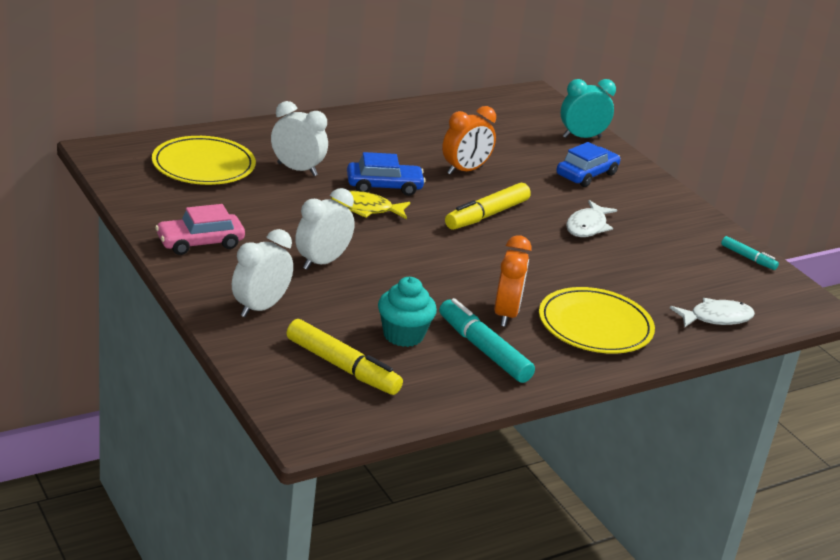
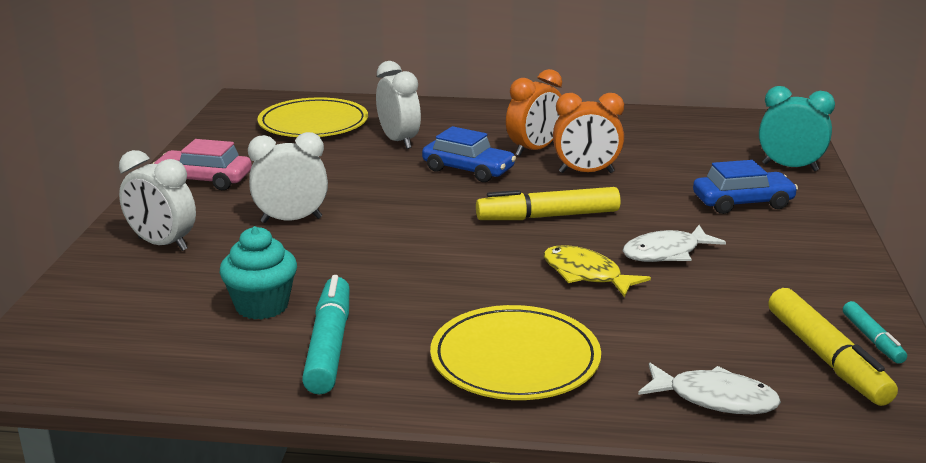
camera: 40 degrees right, 5 degrees down
(260, 308) = (162, 244): white clock -> white clock turned 135 degrees counterclockwise
(342, 367) = (146, 318): yellow marker -> yellow marker (826, 358)
(365, 209) = (415, 185): yellow fish -> yellow fish (586, 274)
(506, 314) = (416, 317): orange clock -> orange clock (534, 150)

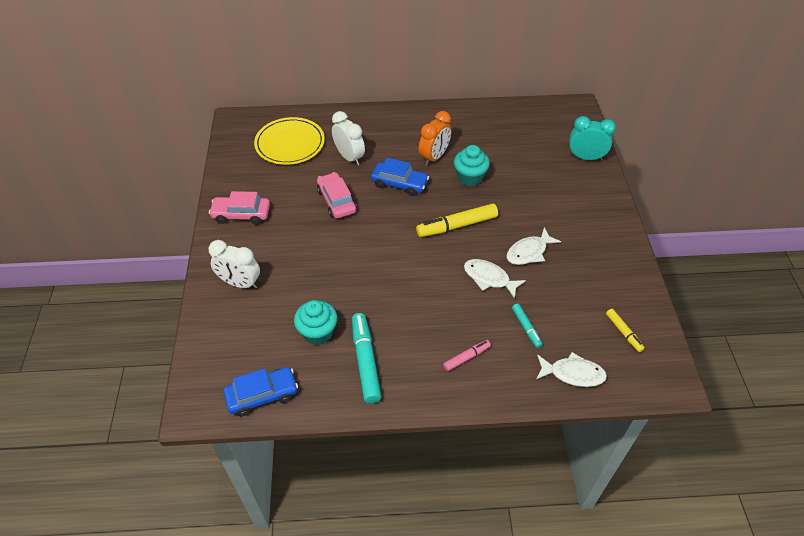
camera: 10 degrees left, 25 degrees up
(291, 220) = (308, 249): white clock -> none
(359, 178) = (336, 201): none -> pink car
(515, 359) = (466, 357): yellow plate -> pink marker
(586, 172) = (470, 177): orange clock -> turquoise cupcake
(586, 274) = (489, 278): yellow fish -> white fish
(742, 202) = (563, 197): blue car -> blue car (262, 395)
(826, 358) = (623, 332): yellow marker -> yellow marker, size x0.55
(872, 339) = (645, 313): turquoise marker -> turquoise marker (526, 328)

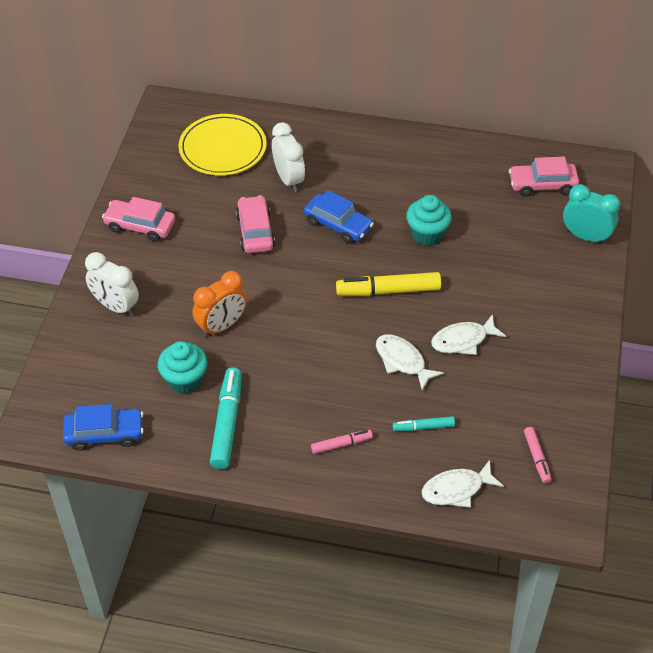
camera: 15 degrees right, 0 degrees up
(434, 157) = (393, 199): orange clock -> orange clock (222, 326)
(526, 328) = (423, 427): turquoise marker -> turquoise marker turned 90 degrees clockwise
(539, 127) = (542, 185): none -> pink car
(573, 374) = (456, 489): white fish -> white fish turned 135 degrees clockwise
(623, 332) = (536, 458): yellow marker -> pink marker

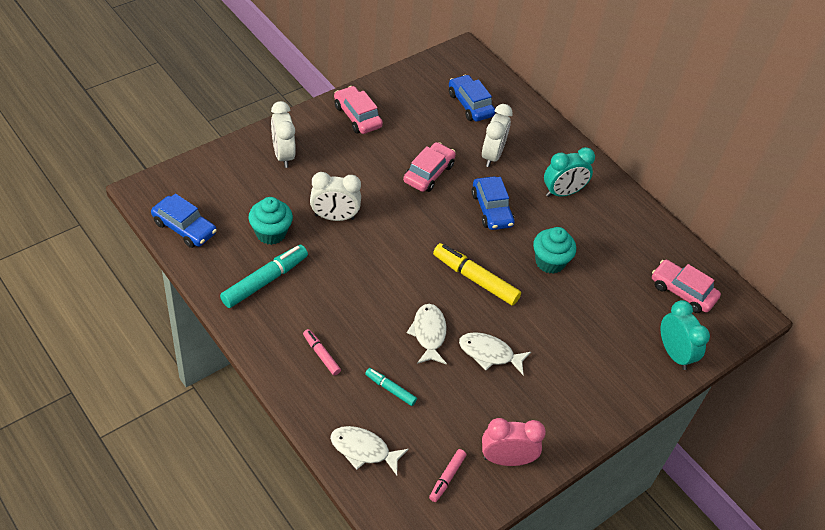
camera: 35 degrees right, 0 degrees up
(222, 148) = (470, 104): yellow plate -> blue car
(222, 326) = (334, 217): orange clock -> white clock
(341, 444) = (321, 355): pink marker -> pink marker turned 150 degrees counterclockwise
(376, 170) = (562, 193): none -> turquoise clock
(561, 409) = (506, 459): none -> pink clock

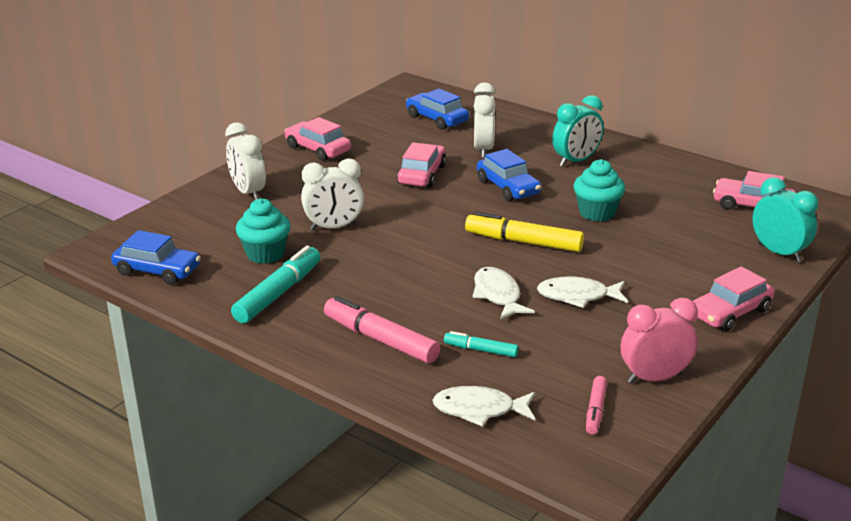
camera: 10 degrees left, 20 degrees down
(321, 355) = (380, 339): pink marker -> pink marker, size x1.83
(599, 408) = (730, 312): none -> pink car

